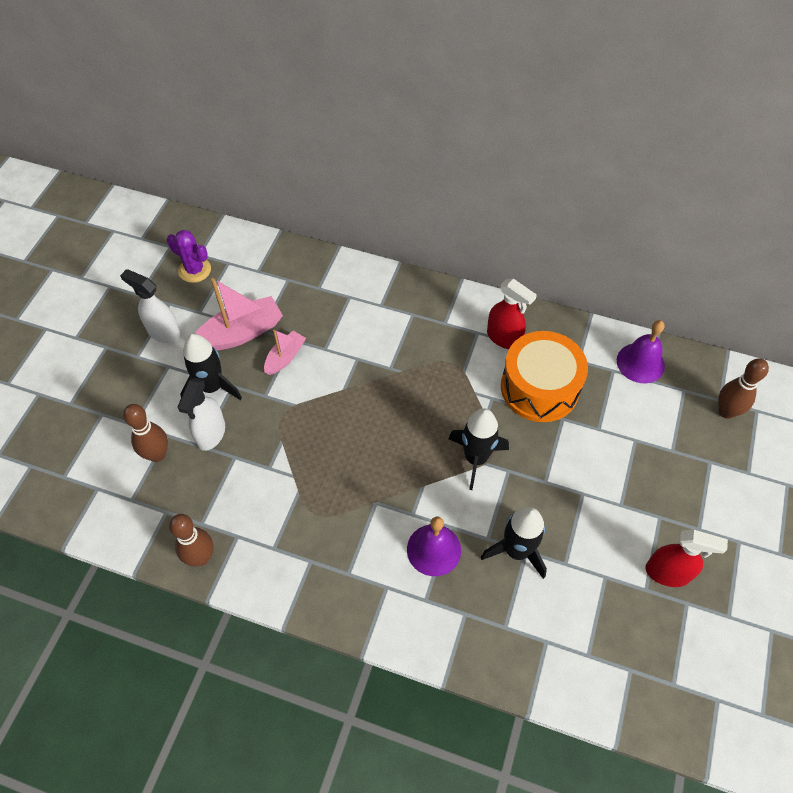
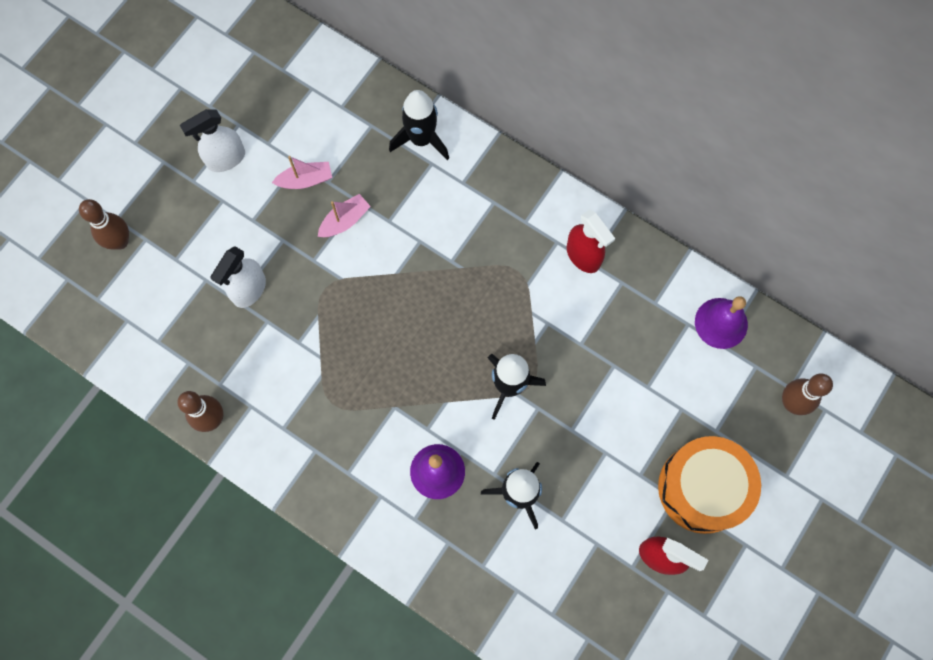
camera: 15 degrees right, 15 degrees up
(157, 454) = (192, 299): brown bowling pin -> brown bowling pin (120, 241)
(163, 332) = (225, 159): white spray bottle -> white spray bottle turned 75 degrees counterclockwise
(195, 270) = (274, 89): purple cactus -> none
(212, 387) = (261, 237): black rocket -> black rocket (421, 139)
(241, 333) = (305, 180): pink boat -> pink boat, size x0.58
(539, 387) = (602, 324): orange drum -> orange drum (702, 488)

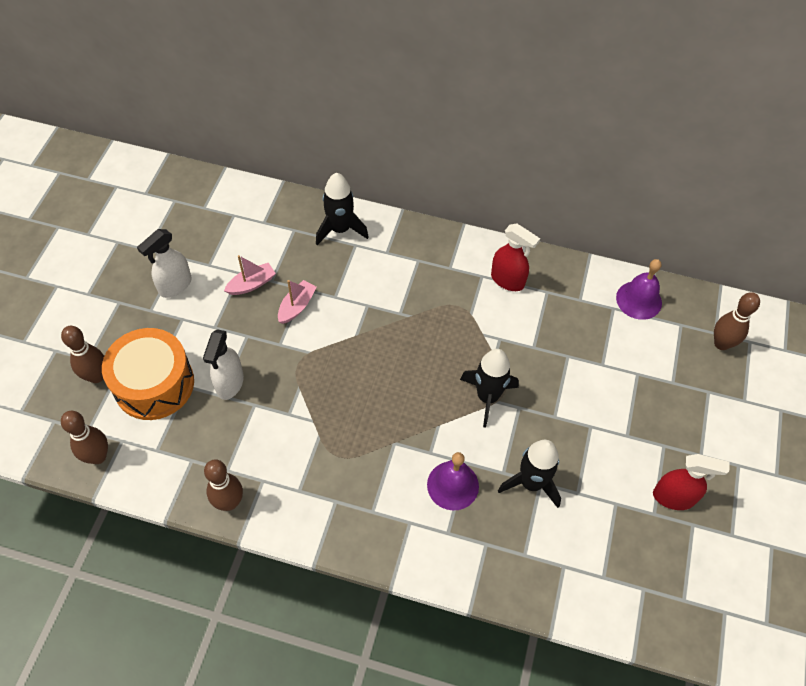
camera: 20 degrees left, 15 degrees down
(100, 331) = (98, 456): none -> brown bowling pin
(702, 488) = (682, 430): orange drum -> orange drum (154, 384)

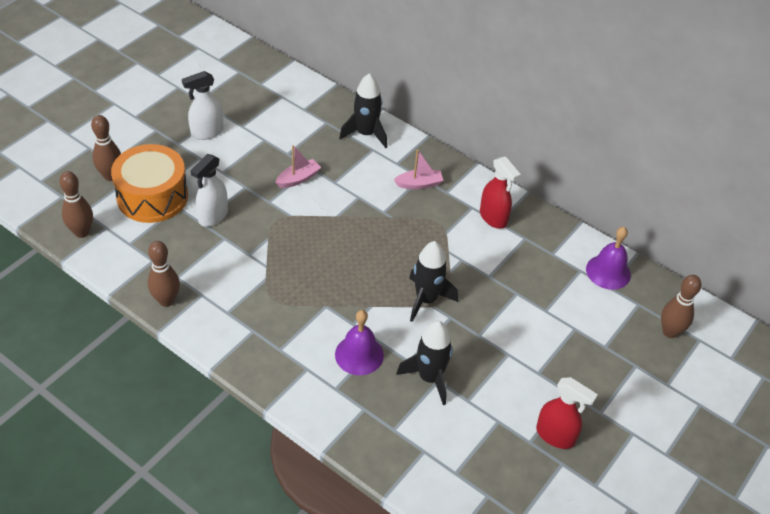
camera: 20 degrees right, 10 degrees down
(251, 284) = (269, 151): pink boat -> pink boat (419, 184)

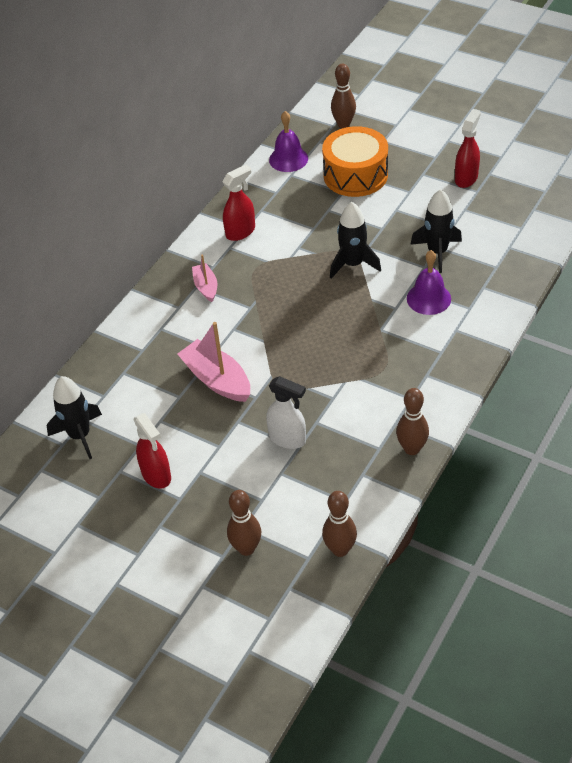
camera: 90 degrees left, 0 degrees up
(152, 196) = (270, 499): orange drum -> orange drum (355, 175)
(206, 132) = (156, 475): white spray bottle -> red spray bottle
(298, 179) = (217, 380): pink boat -> pink boat, size x1.72
(366, 134) = (137, 337): black rocket -> black rocket (80, 435)

